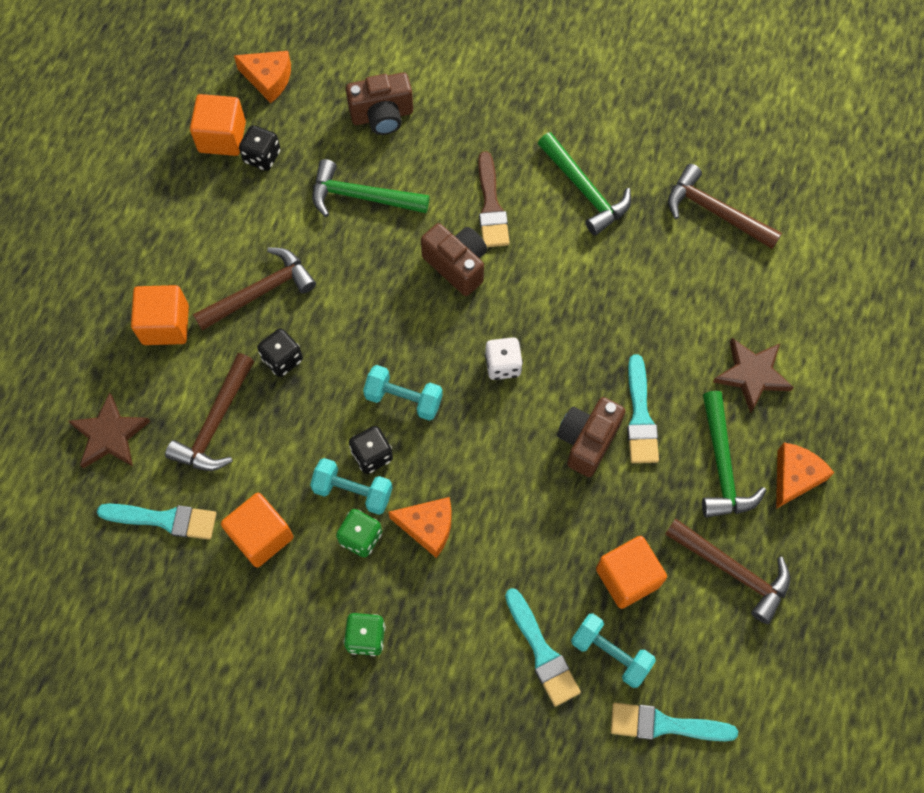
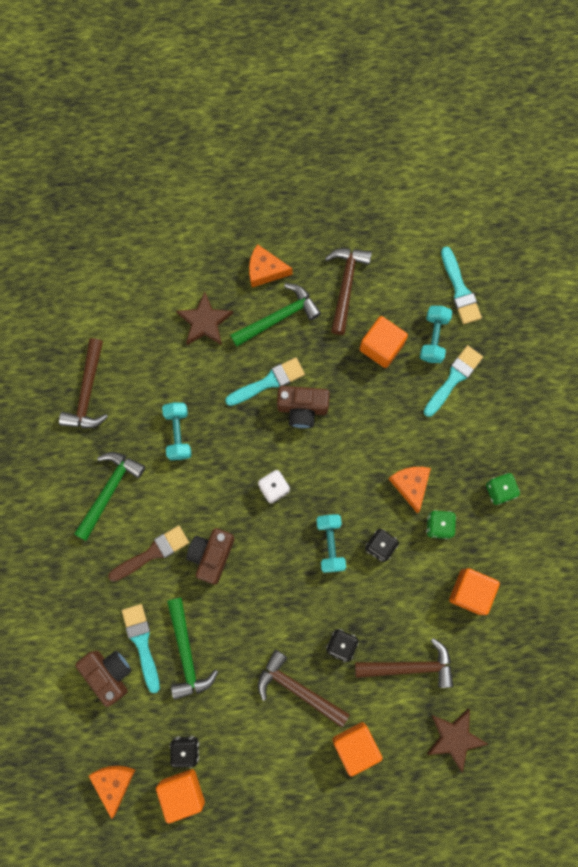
camera: 115 degrees left, 10 degrees up
(164, 519) = (492, 664): turquoise brush -> turquoise brush (142, 643)
(353, 491) = (411, 546): turquoise dumbbell -> turquoise dumbbell (178, 433)

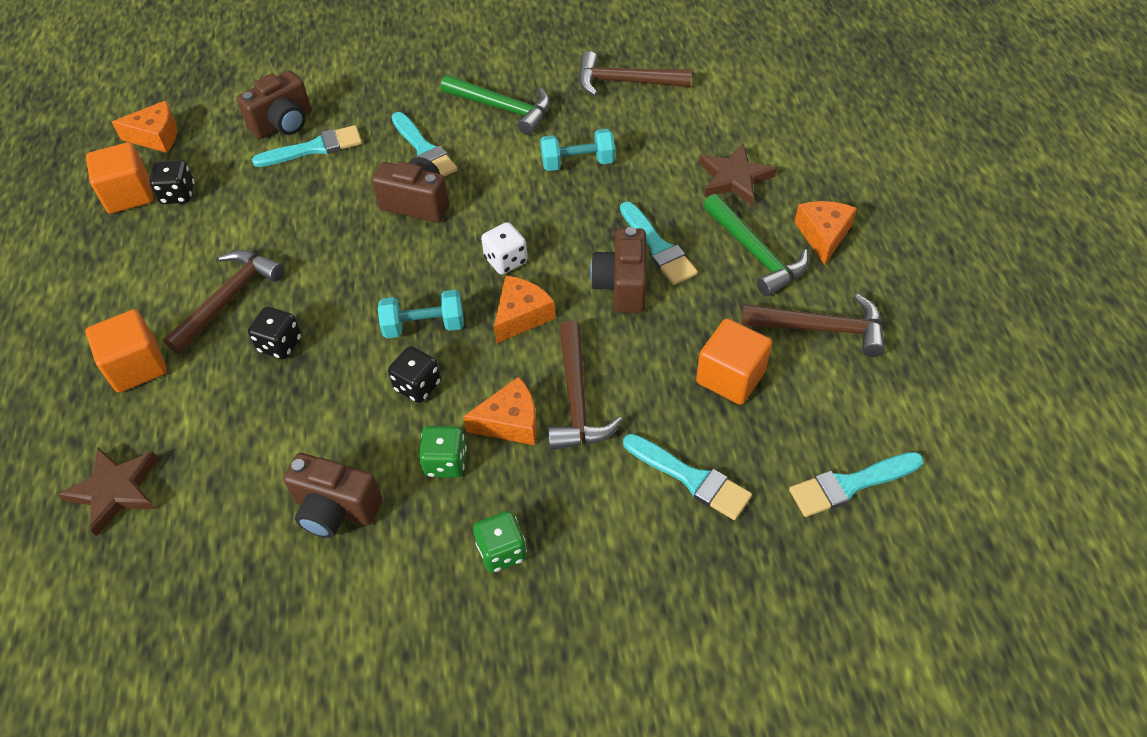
camera: 90 degrees right, 25 degrees down
(152, 553) = (424, 150): brown brush -> turquoise brush
(186, 654) = (294, 188): green hammer -> none
(325, 477) = (521, 316): none -> orange cheese
(410, 666) = (234, 429): brown hammer -> brown hammer (577, 400)
(433, 338) = (757, 447): turquoise dumbbell -> none
(470, 592) = (336, 509): orange cube -> brown camera

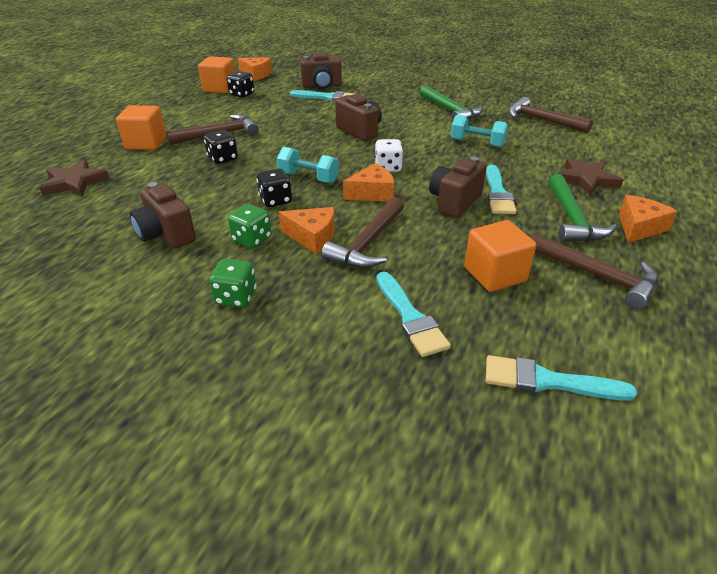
camera: 30 degrees right, 15 degrees down
(424, 150) = (386, 113): turquoise brush -> none

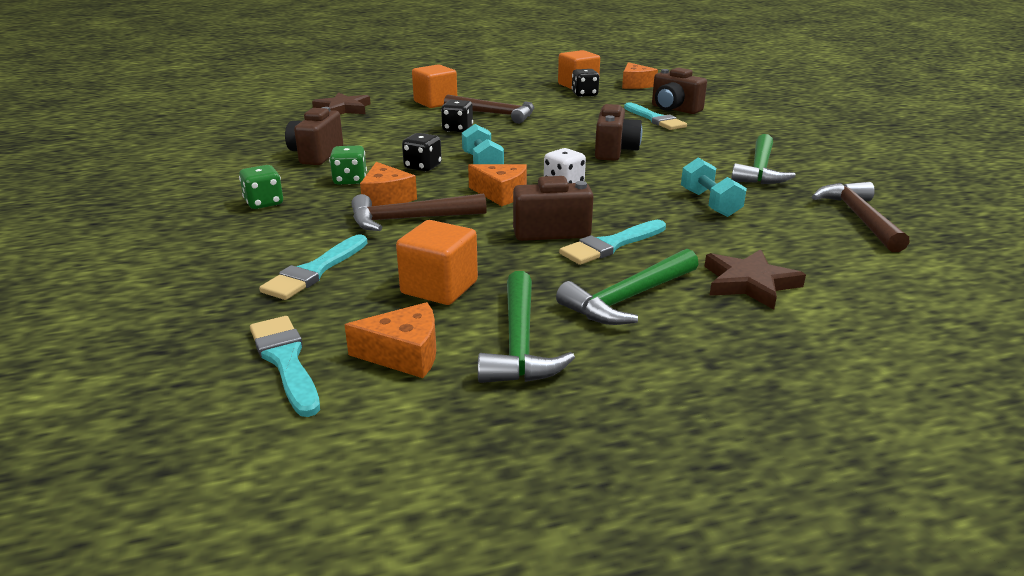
camera: 50 degrees right, 10 degrees down
(597, 276) = (519, 343): brown hammer -> green hammer
(639, 227) = (685, 345): orange cheese -> orange cheese (404, 354)

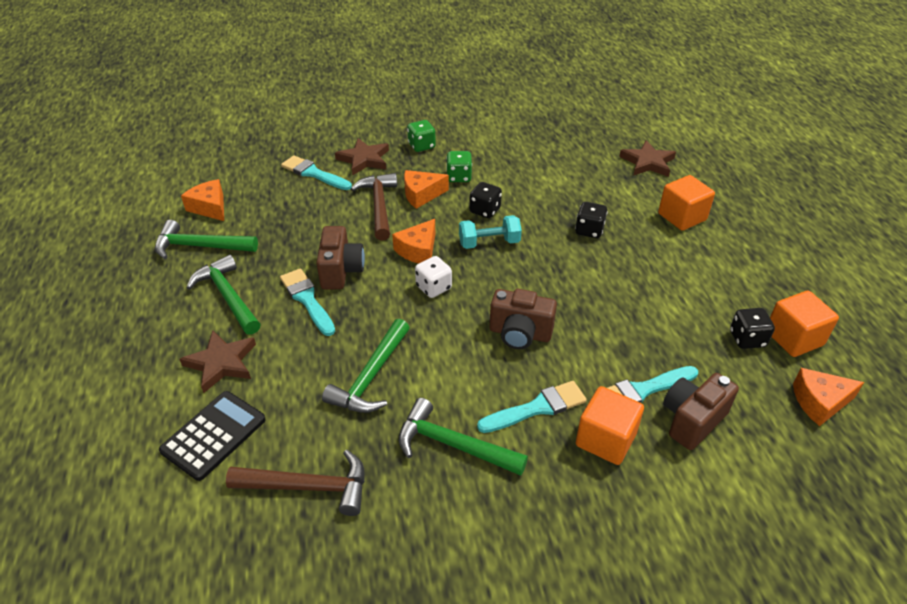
camera: 95 degrees right, 15 degrees up
(285, 361) = (222, 173): turquoise brush -> turquoise brush (537, 408)
(286, 237) = (364, 159): none -> brown star
(316, 155) = (516, 158): brown camera -> none
(404, 354) = (210, 207): orange cheese -> orange cheese turned 135 degrees clockwise
(439, 287) = (275, 219): orange cube -> orange cube (605, 439)
(495, 114) = (644, 257): brown hammer -> none
(710, 203) = (371, 377): turquoise dumbbell -> green hammer
(852, 270) = (214, 435): none -> black calculator

